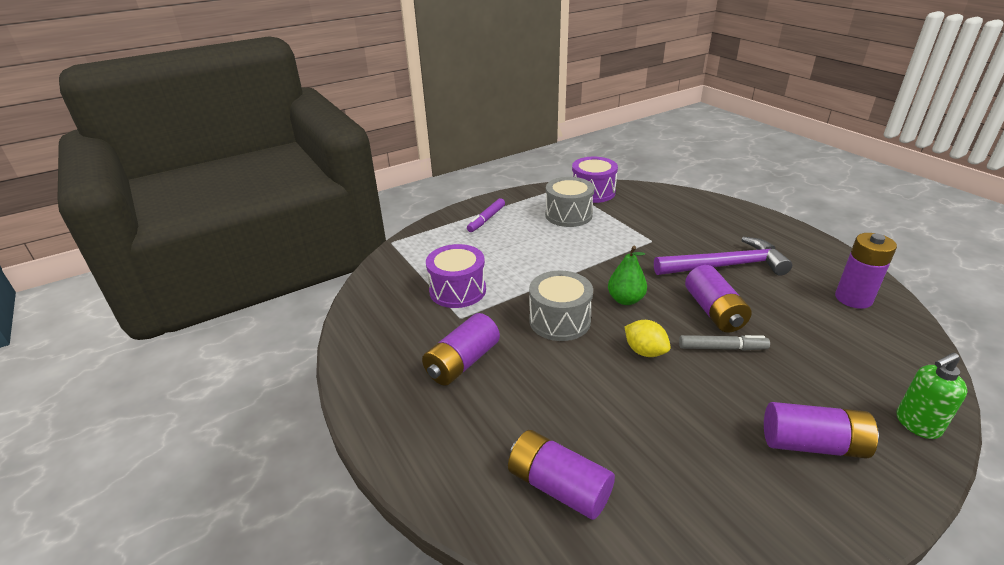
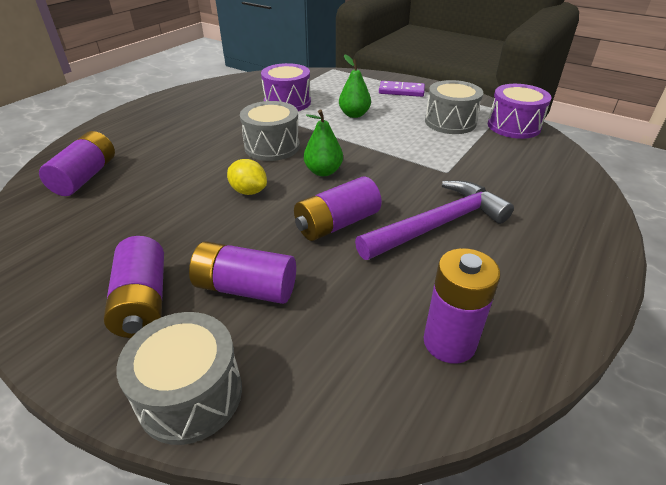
camera: 65 degrees right, 5 degrees up
(462, 362) = (202, 121): purple battery -> purple battery (245, 288)
(486, 219) = (401, 91): purple marker -> purple domino
(520, 257) = (354, 114): none -> green pear
(645, 351) = (248, 191): yellow lemon -> yellow lemon turned 75 degrees counterclockwise
(721, 348) = (275, 234): grey marker -> none
(725, 266) = (438, 225): purple hammer -> purple hammer turned 90 degrees counterclockwise
(917, 424) = (190, 395): green soap dispenser -> grey drum

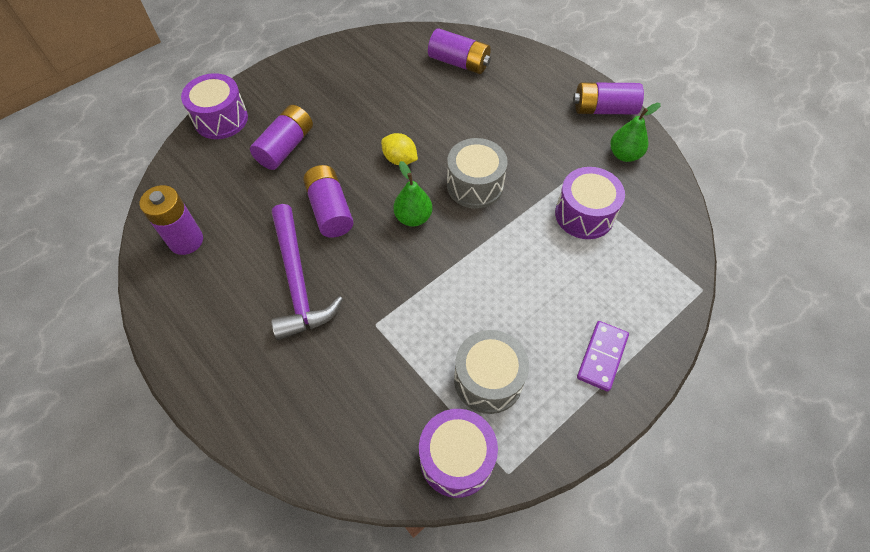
camera: 105 degrees right, 20 degrees up
(143, 302) = (298, 100): purple battery -> purple battery (604, 109)
(190, 395) = (221, 119): grey drum -> purple drum
(248, 191) = (400, 159): yellow lemon -> yellow lemon turned 75 degrees clockwise
(354, 114) = (534, 276): green pear -> green pear (624, 154)

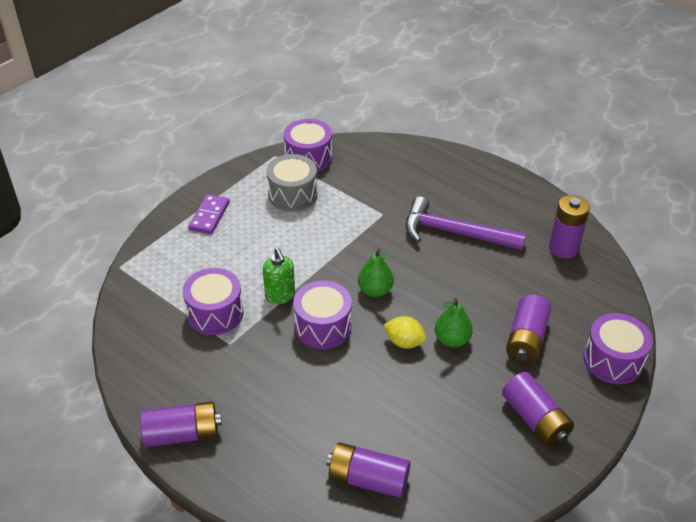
camera: 170 degrees right, 15 degrees down
(297, 281) = (455, 233): purple hammer -> purple hammer turned 45 degrees counterclockwise
(330, 210) = (453, 287): purple battery -> purple battery (535, 419)
(475, 185) = (323, 326): grey drum -> purple drum
(515, 225) = (280, 296): none -> green soap dispenser
(624, 154) = (167, 379): green pear -> green pear (452, 340)

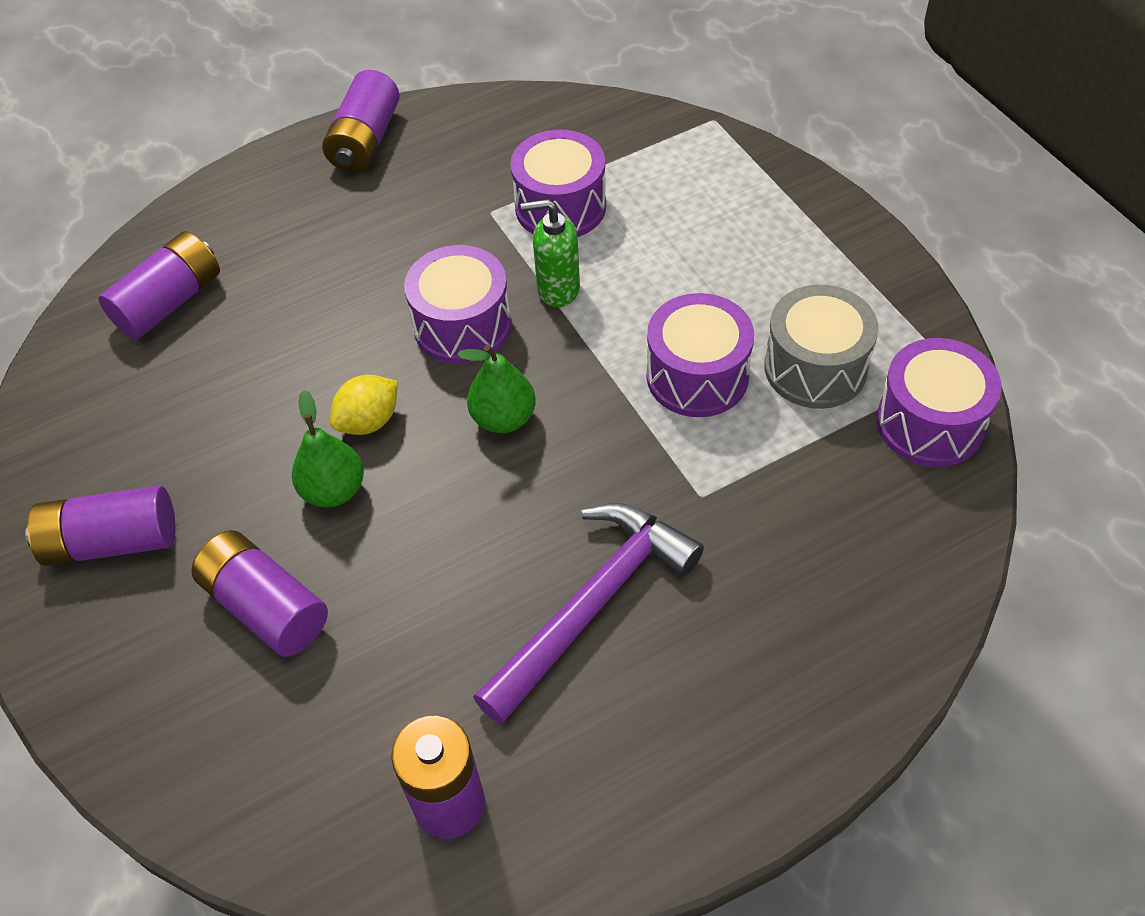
camera: 115 degrees right, 10 degrees up
(209, 216) = (796, 239): purple domino -> none
(613, 360) = (132, 732): purple drum -> purple drum (697, 376)

